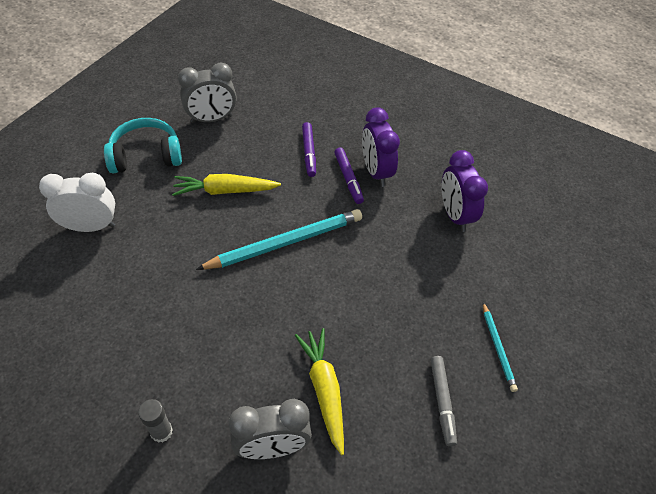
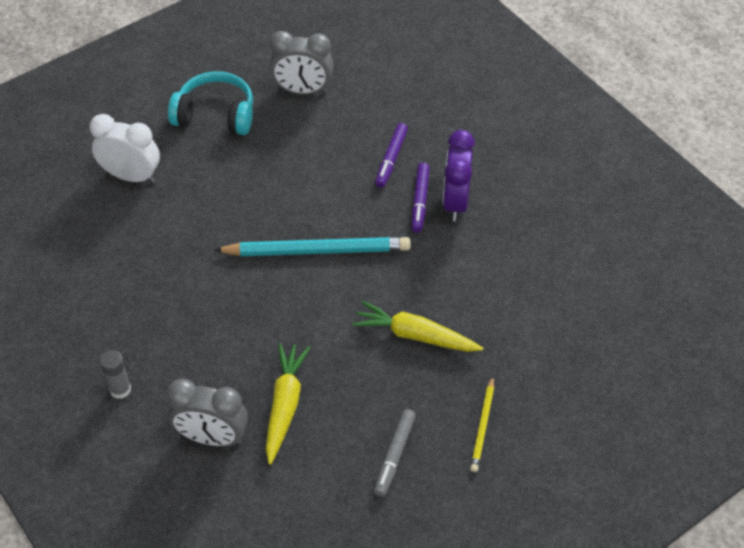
camera: 25 degrees right, 0 degrees up
(225, 191) = (280, 177): yellow carrot -> yellow carrot (415, 335)
(455, 215) = (518, 276): purple clock -> none
(498, 348) = (483, 426): turquoise pencil -> yellow pencil

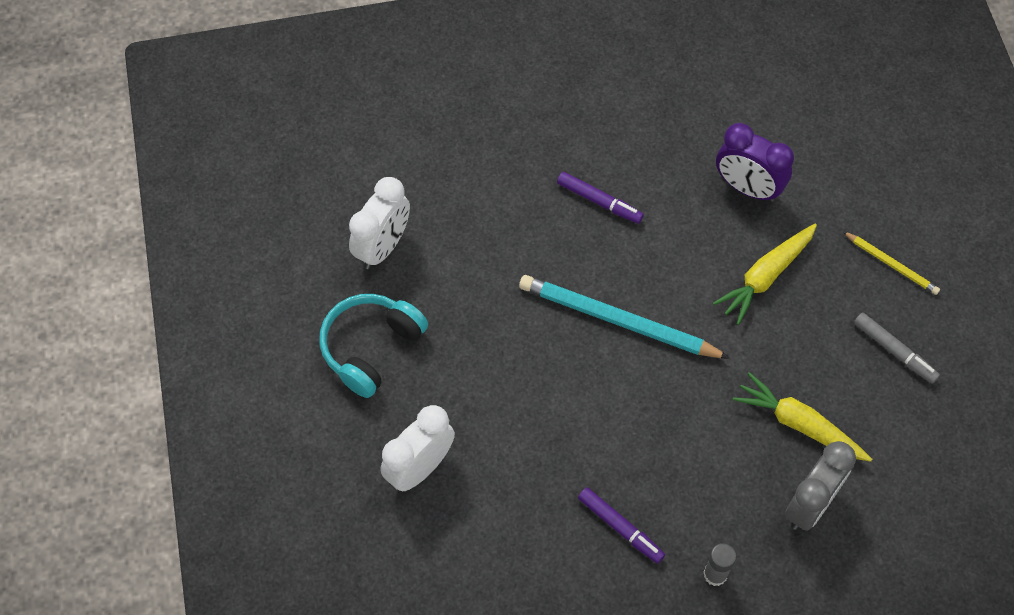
camera: 65 degrees left, 10 degrees up
(303, 91) = (383, 247): grey clock -> white clock
(317, 250) = (618, 321): turquoise pencil -> turquoise pencil turned 90 degrees counterclockwise
(391, 159) = (528, 203): purple marker -> purple marker (620, 527)
(455, 202) = (616, 171): purple clock -> purple clock (747, 188)

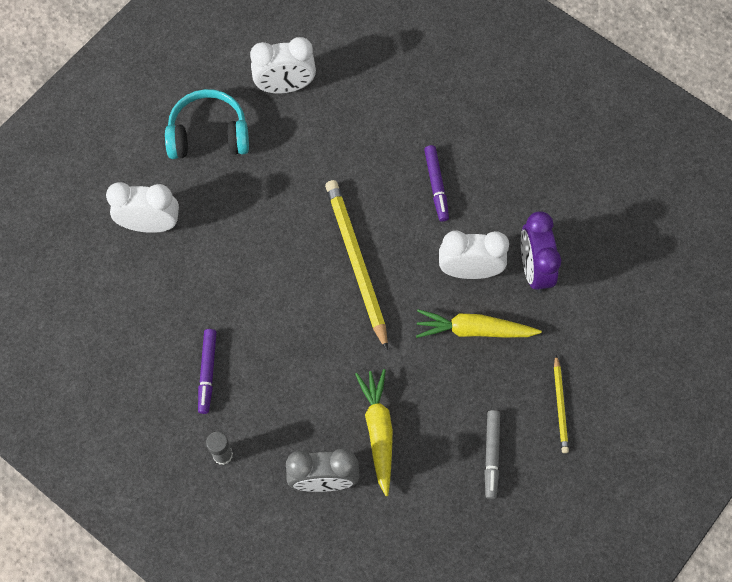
camera: 50 degrees right, 5 degrees up
(618, 321) = (356, 263): turquoise pencil -> yellow pencil
(705, 237) = (469, 270): none -> white clock

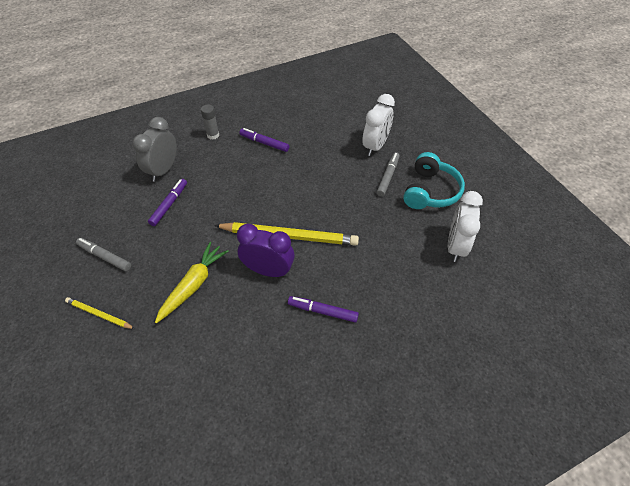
camera: 115 degrees right, 15 degrees down
(204, 190) = (388, 177): none -> grey marker
(378, 432) = (169, 205): yellow carrot -> purple marker
(469, 270) = (239, 303): white clock -> none
(534, 269) = (211, 350): purple clock -> purple clock (268, 270)

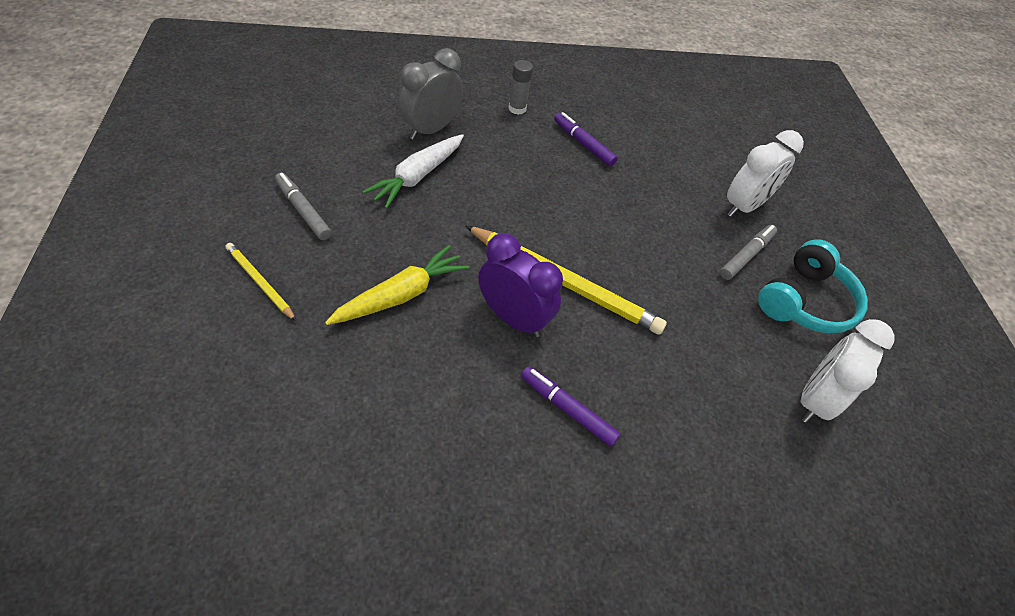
camera: 15 degrees right, 0 degrees up
(169, 205) = (418, 176): purple marker -> white carrot

